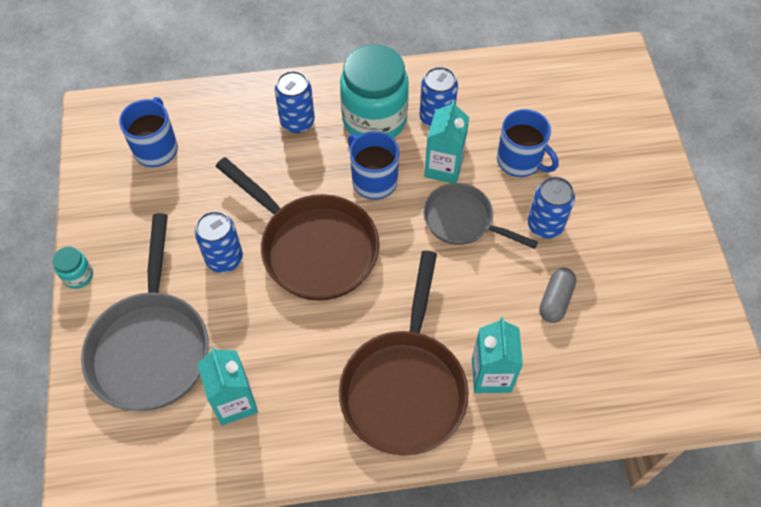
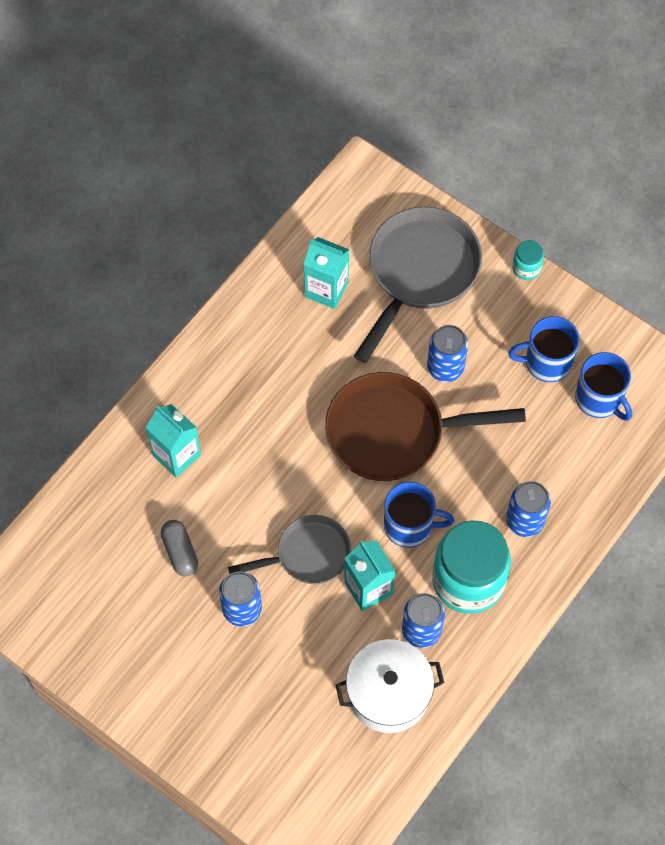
camera: 135 degrees right, 5 degrees up
(151, 347) = (420, 272): grey pan -> grey pan turned 75 degrees clockwise
(405, 387) = (227, 395): brown pan -> none
(495, 102) = (388, 693): none -> white pot
(520, 161) = (314, 652): blue mug -> blue mug (546, 362)

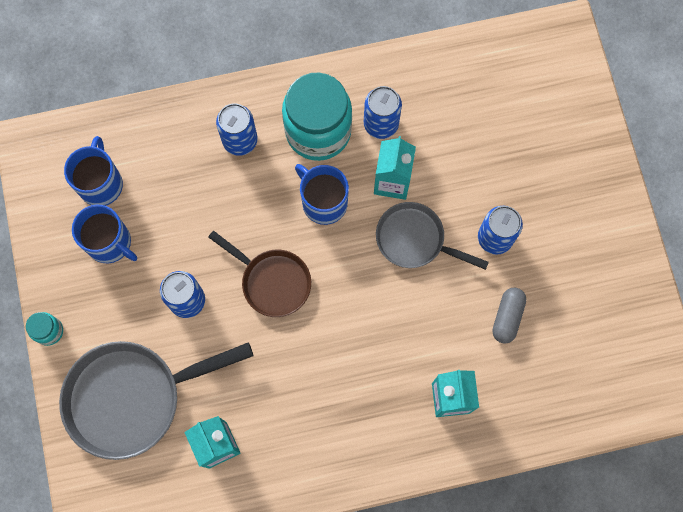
camera: 140 degrees left, 10 degrees up
(388, 693) = (440, 101): white pot -> none
(393, 432) = (272, 281): brown pan -> brown pan, size x0.61

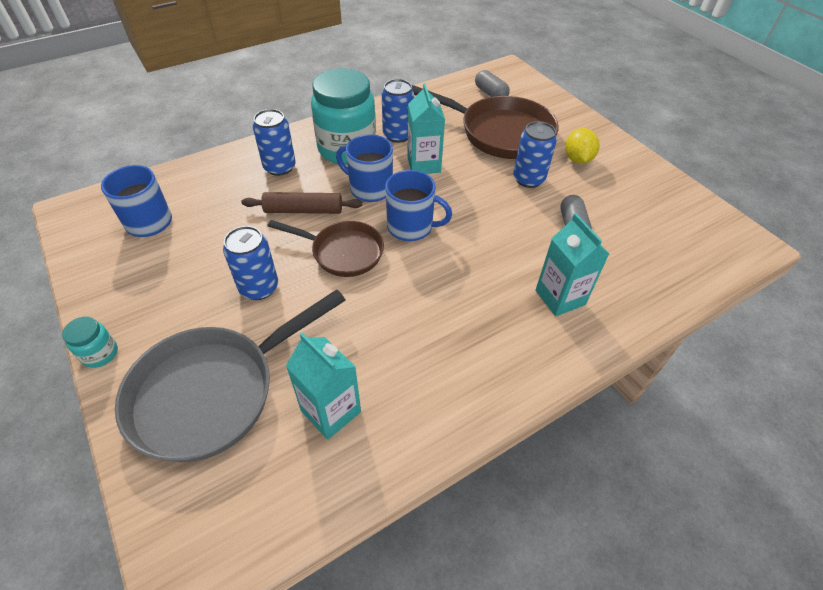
camera: 20 degrees left, 25 degrees down
(110, 243) = (165, 262): blue mug -> blue mug (411, 227)
(249, 213) = (303, 210): none -> brown rolling pin
(414, 240) = (462, 195): grey pan -> none
(498, 154) = (500, 133): none -> brown pan
(519, 77) = (490, 93): none -> grey capsule
(564, 224) = (577, 159): none -> yellow lemon

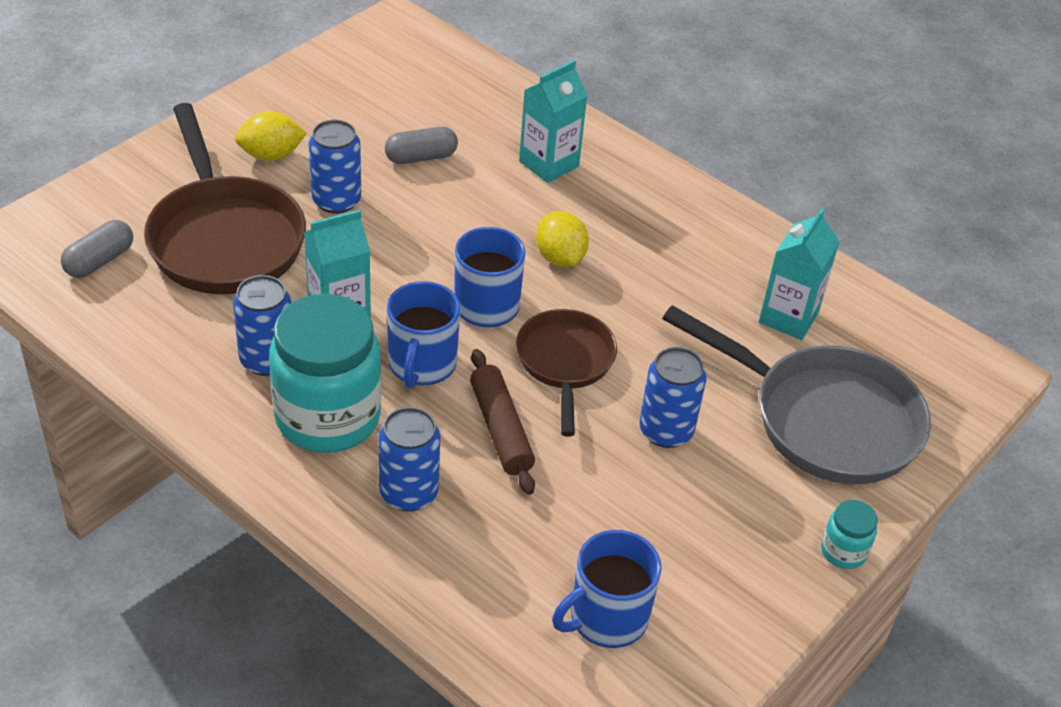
camera: 110 degrees left, 5 degrees down
(447, 276) = (560, 257): none -> yellow lemon
(500, 133) = (224, 238): brown pan -> brown pan turned 150 degrees clockwise

